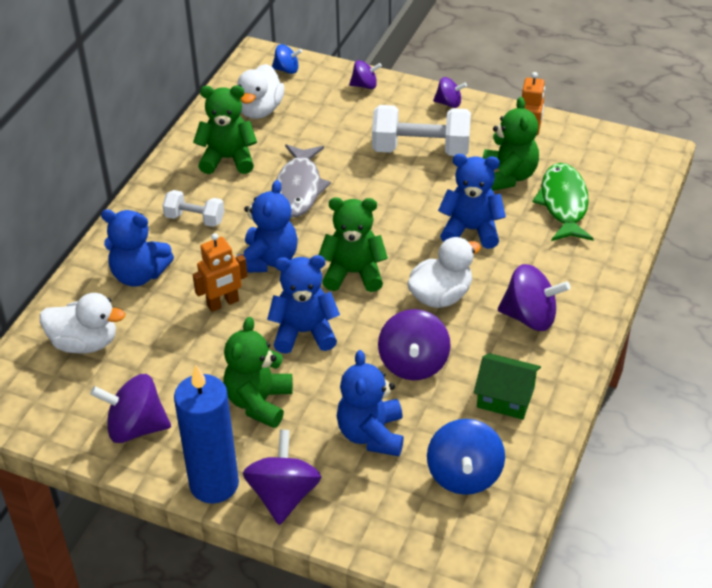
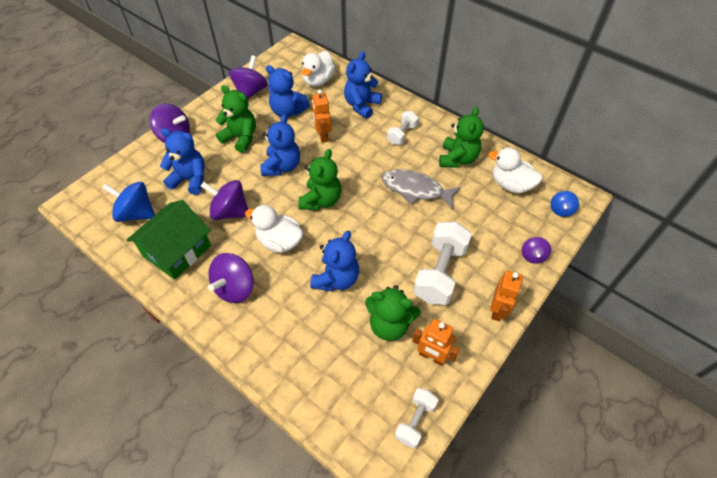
camera: 105 degrees right, 10 degrees up
(214, 484) = (198, 113): blue candle -> none
(268, 259) = (351, 162): blue teddy bear -> blue teddy bear (288, 111)
(441, 296) = (279, 241): white duck -> white duck turned 135 degrees clockwise
(449, 103) = (498, 310): purple spinning top -> orange robot
(505, 397) = (177, 251): green house -> green house, size x1.56
(563, 204) = (342, 355): green fish -> none
(601, 142) = (415, 421): none -> white dumbbell

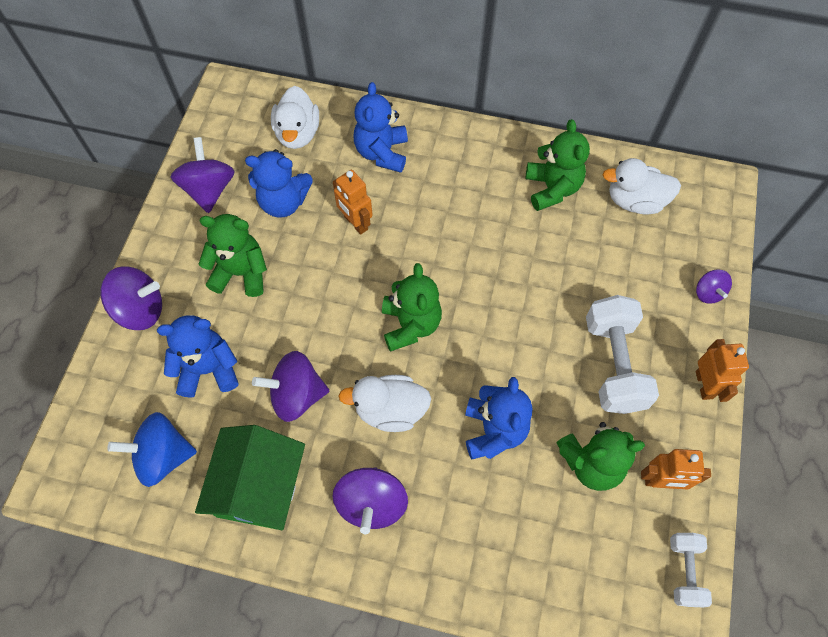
camera: 25 degrees left, 10 degrees up
(282, 166) = (327, 294): blue teddy bear -> none
(402, 134) = (461, 179): white dumbbell -> none
(415, 189) = (523, 257): grey fish -> none
(561, 210) = (710, 214): blue spinning top -> none

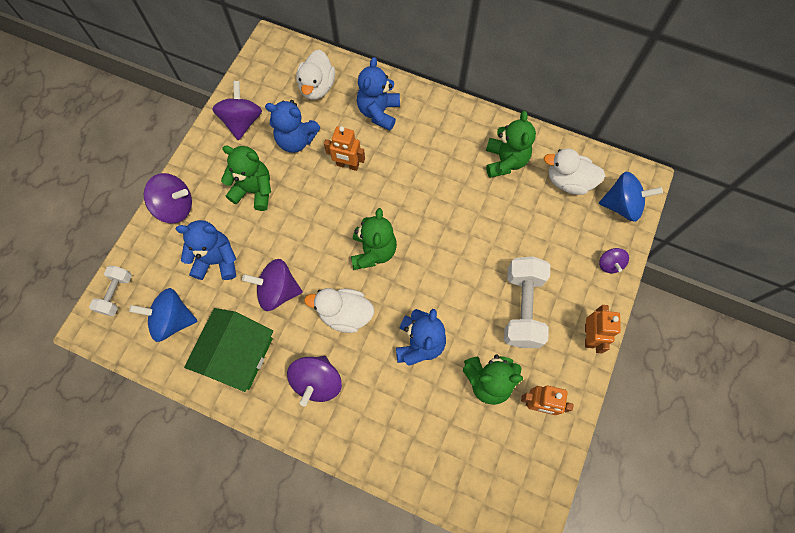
camera: 10 degrees right, 5 degrees up
(355, 223) = (347, 165): orange robot -> orange robot turned 45 degrees counterclockwise
(684, 571) = (540, 475): white dumbbell -> white dumbbell (116, 294)
(706, 220) = (621, 205): none -> blue spinning top

